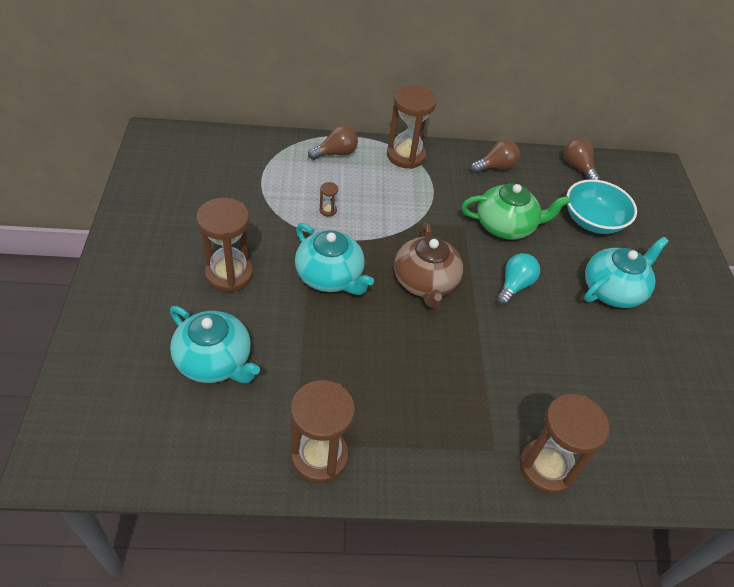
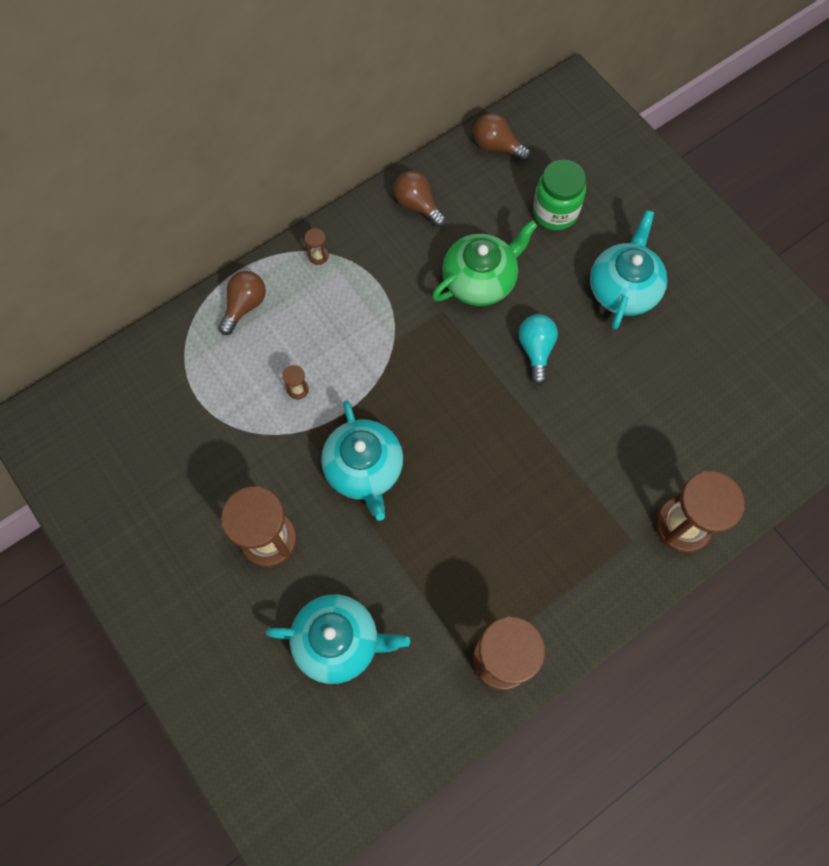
camera: 30 degrees left, 20 degrees up
(330, 276) = (364, 469): turquoise teapot -> turquoise teapot turned 60 degrees clockwise
(406, 156) = (318, 256): brown hourglass -> brown hourglass, size x0.40
(425, 282) = (455, 408): brown teapot -> none
(495, 167) = (418, 205): brown light bulb -> brown light bulb turned 75 degrees counterclockwise
(593, 221) = (555, 212): turquoise bowl -> green jar

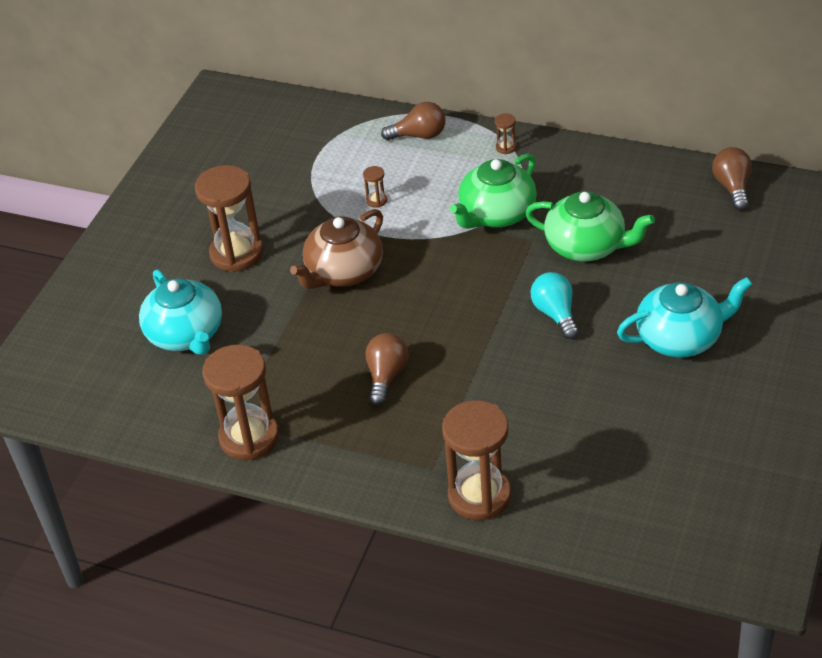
camera: 60 degrees right, 25 degrees down
(364, 469) = (343, 272): turquoise teapot -> brown teapot
(391, 315) = (496, 214): none -> green teapot
(418, 205) = (617, 174): brown light bulb -> brown light bulb (386, 376)
(536, 350) = (555, 314): turquoise light bulb -> turquoise light bulb turned 75 degrees counterclockwise
(555, 212) = (708, 255): green jar -> none

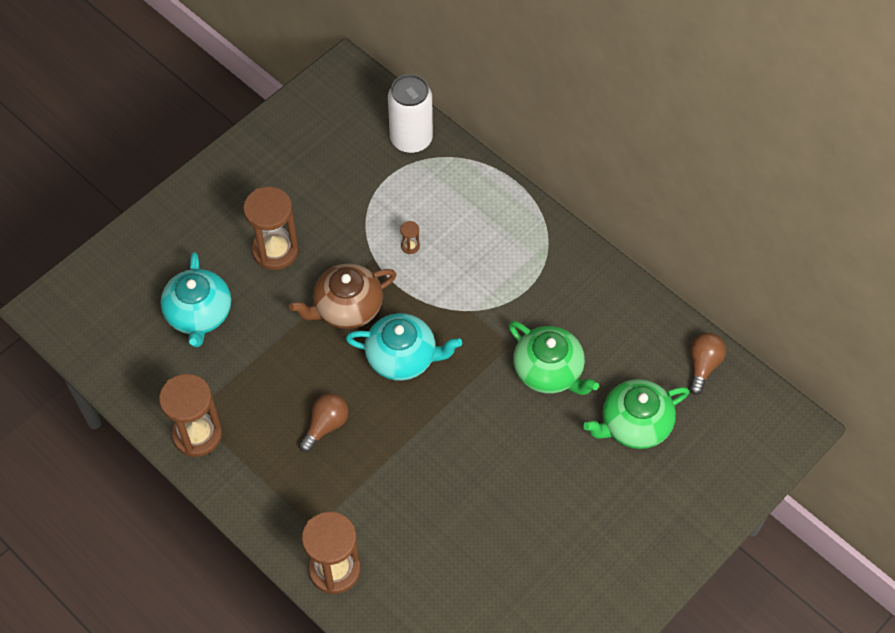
camera: 20 degrees right, 15 degrees up
(321, 120) = (411, 139): none -> white can
(419, 135) = (480, 192): brown light bulb -> none
(496, 214) = (496, 304): green teapot -> green teapot (634, 424)
(506, 147) = (543, 237): brown hourglass -> none
(555, 314) = (486, 427): turquoise light bulb -> none
(680, 338) = (568, 497): turquoise teapot -> turquoise teapot (402, 357)

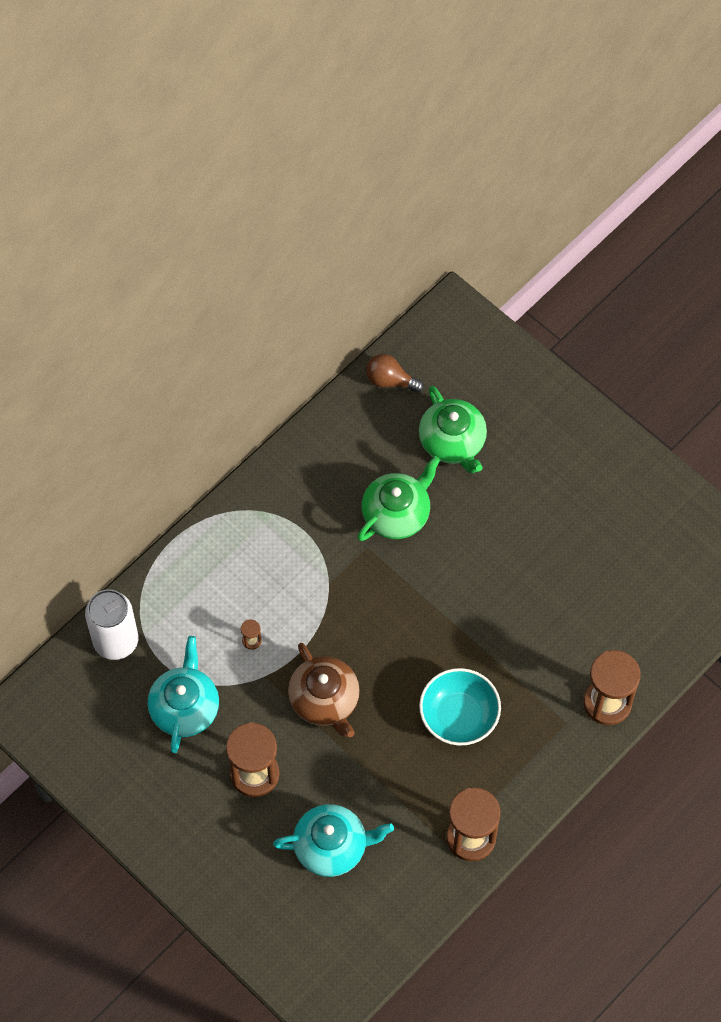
camera: 90 degrees left, 5 degrees up
(326, 426) = (459, 716): brown light bulb -> turquoise bowl
(402, 357) = (382, 646): turquoise teapot -> turquoise teapot (185, 707)

